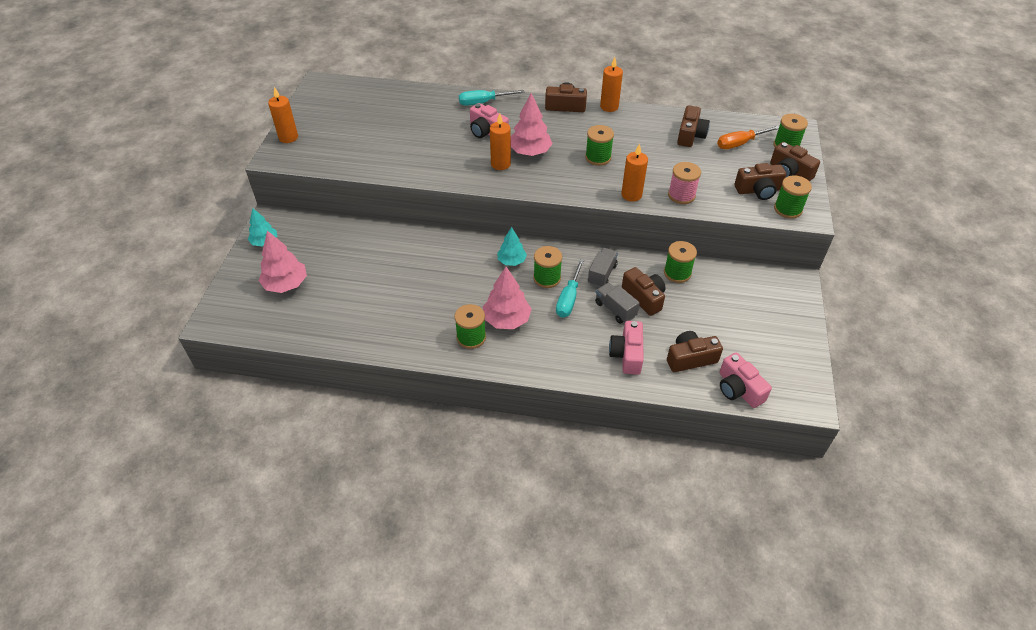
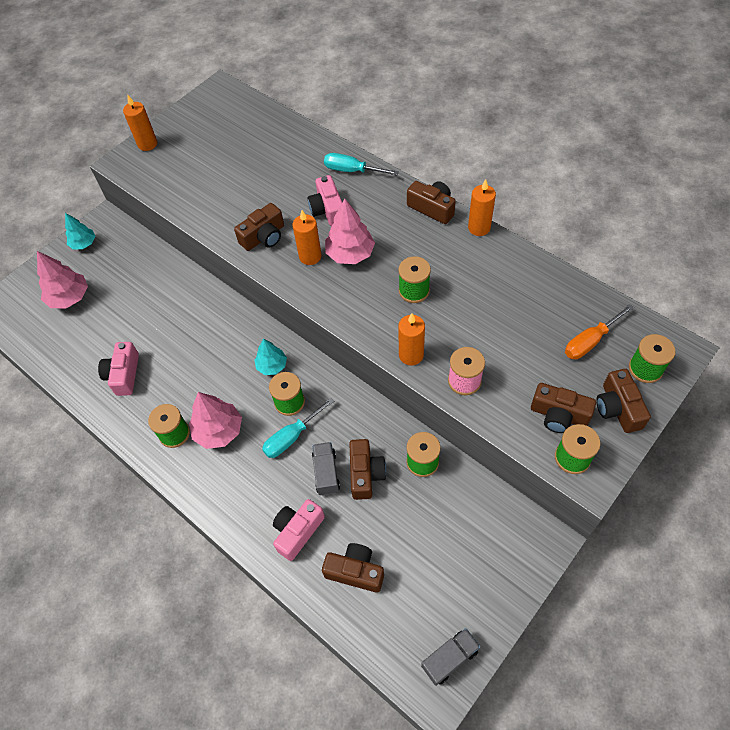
camera: 35 degrees right, 10 degrees up
(602, 274) = (345, 424): grey truck -> grey truck (450, 658)
(690, 135) = (540, 304): brown camera -> brown camera (264, 237)
(738, 389) = (375, 635): pink camera -> pink camera (124, 374)
(740, 143) = (590, 341): orange screwdriver -> orange screwdriver turned 45 degrees counterclockwise

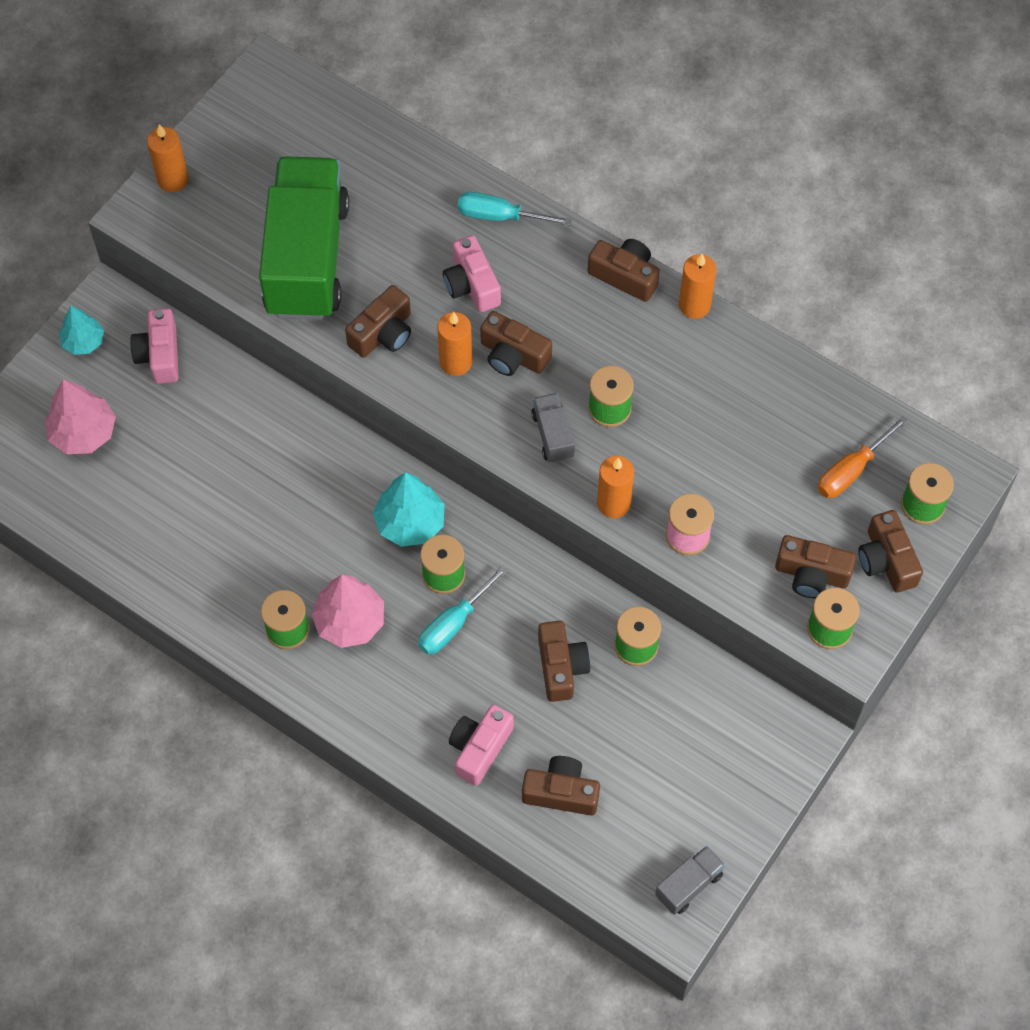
camera: 10 degrees left, 5 degrees up
(124, 374) = (195, 548): pink camera -> pink camera (160, 355)
(222, 190) = (307, 258): none -> green truck
(272, 365) = (410, 522): turquoise tree -> turquoise tree, size x1.54
(326, 473) = (508, 669): grey truck -> grey truck (553, 435)
(350, 254) = (513, 355): pink tree -> brown camera

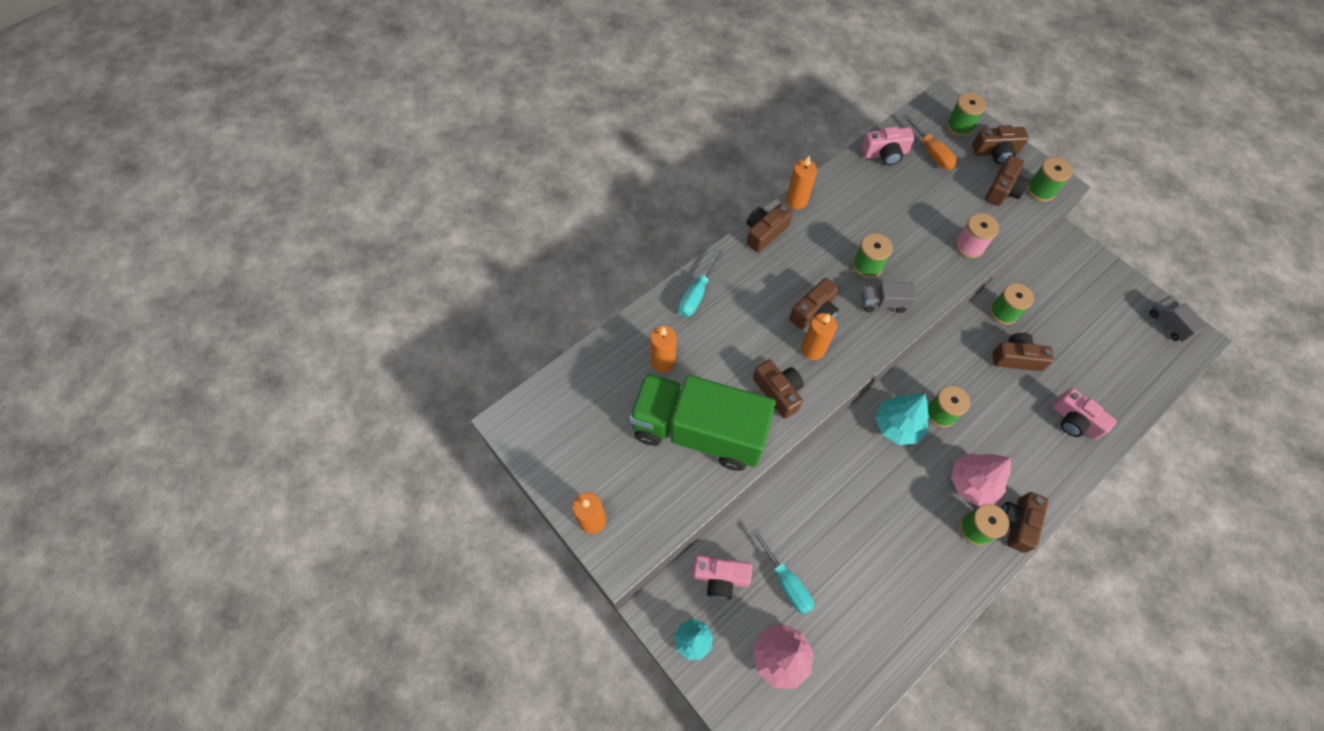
camera: 75 degrees left, 0 degrees up
(454, 623) = (979, 415): turquoise screwdriver -> turquoise screwdriver (786, 581)
(471, 285) = (749, 325): pink camera -> pink camera (885, 153)
(561, 792) = (1106, 379): brown camera -> brown camera (1016, 523)
(613, 503) = (941, 281): orange candle -> orange candle (663, 361)

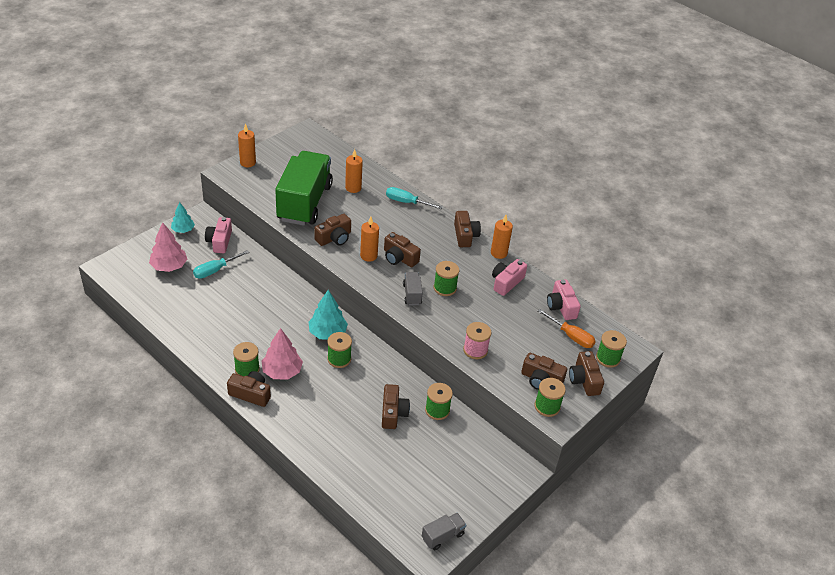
camera: 80 degrees right, 20 degrees down
(765, 233) = (465, 235): brown camera -> brown camera turned 45 degrees clockwise
(931, 153) = (571, 336): orange screwdriver -> orange screwdriver turned 105 degrees counterclockwise
(1074, 421) = (337, 444): pink camera -> pink camera (506, 282)

